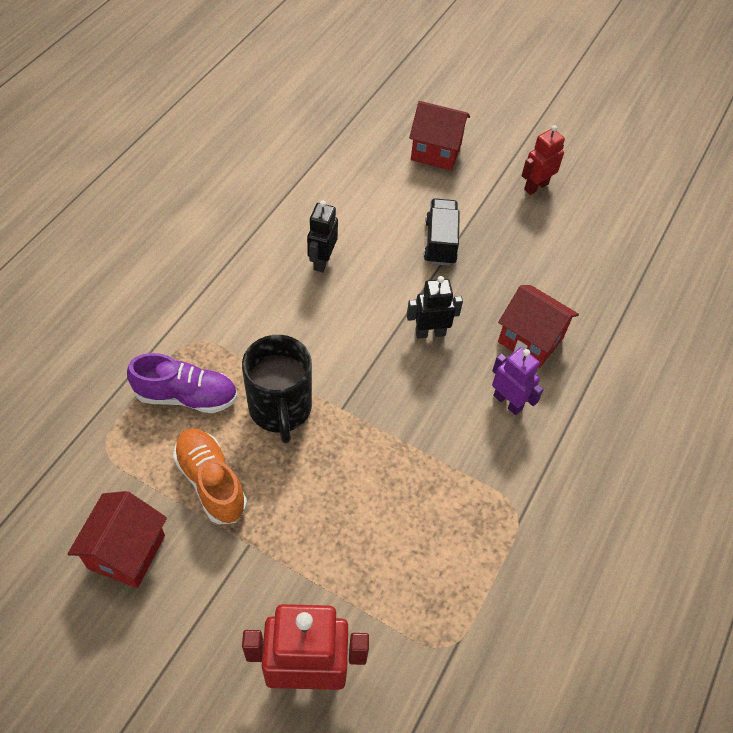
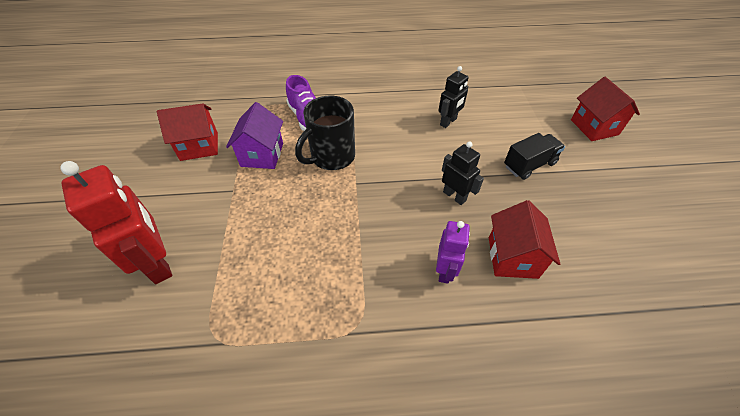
camera: 60 degrees right, 5 degrees down
(211, 482) = (262, 155): orange shoe -> purple house
(322, 261) = (448, 122): black robot -> black robot turned 150 degrees clockwise
(536, 186) = (646, 190): red robot -> none

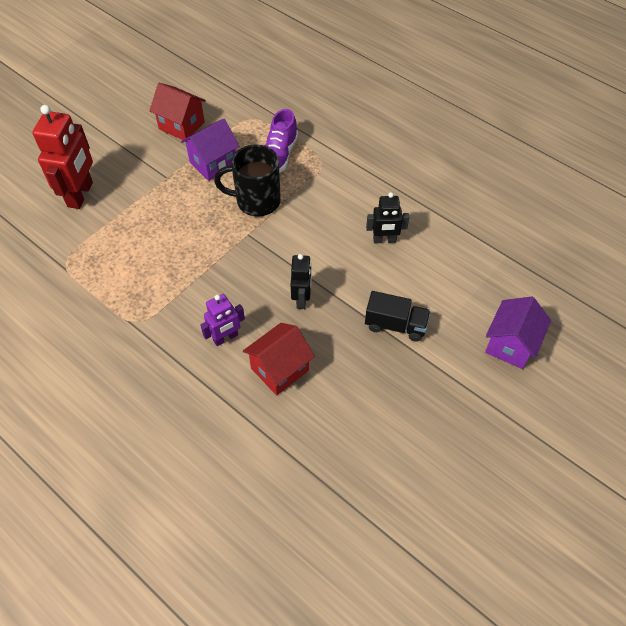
camera: 45 degrees right, 5 degrees up
(594, 127) = (510, 344): red house -> purple house

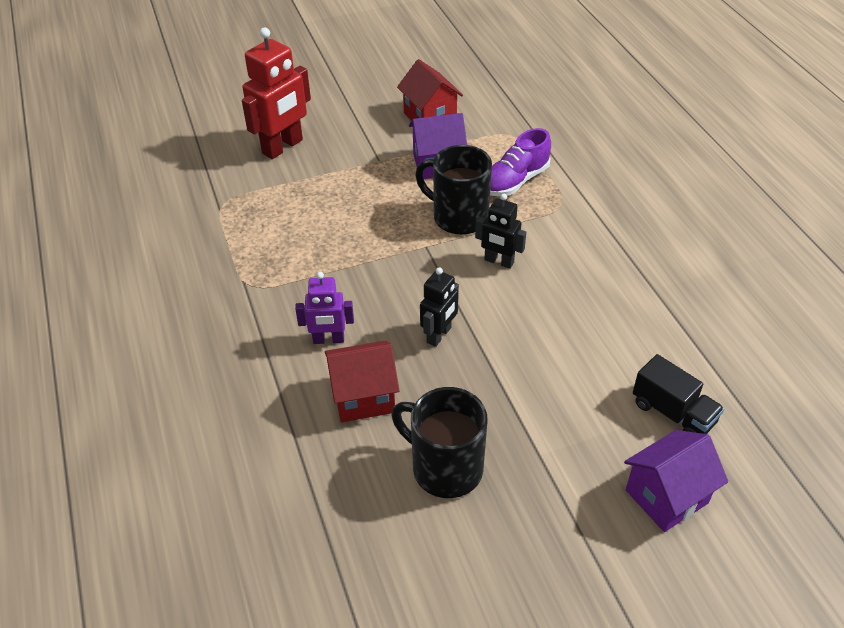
camera: 30 degrees right, 10 degrees down
(367, 393) = (445, 468): none -> black mug
(384, 240) = (580, 312): black robot -> black robot (499, 262)
(395, 325) = (531, 409): black truck -> black truck (673, 413)

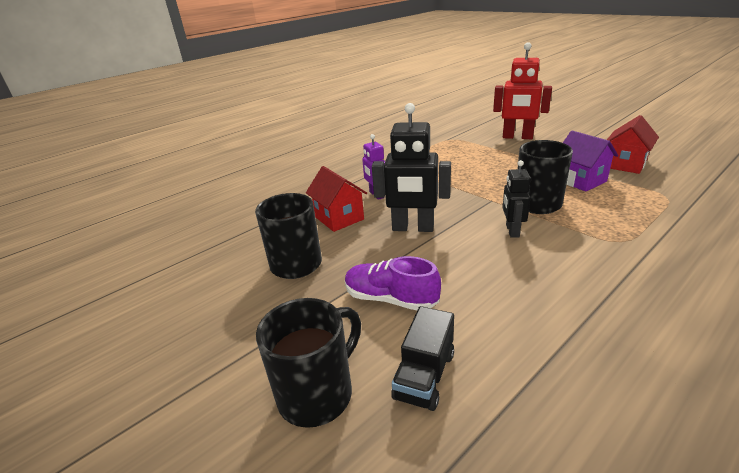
camera: 70 degrees right, 15 degrees down
(439, 335) = (413, 228): black robot -> black robot, size x1.72
(515, 181) = (614, 213): purple shoe -> purple shoe (391, 299)
(666, 496) = (317, 393): purple house -> black mug

